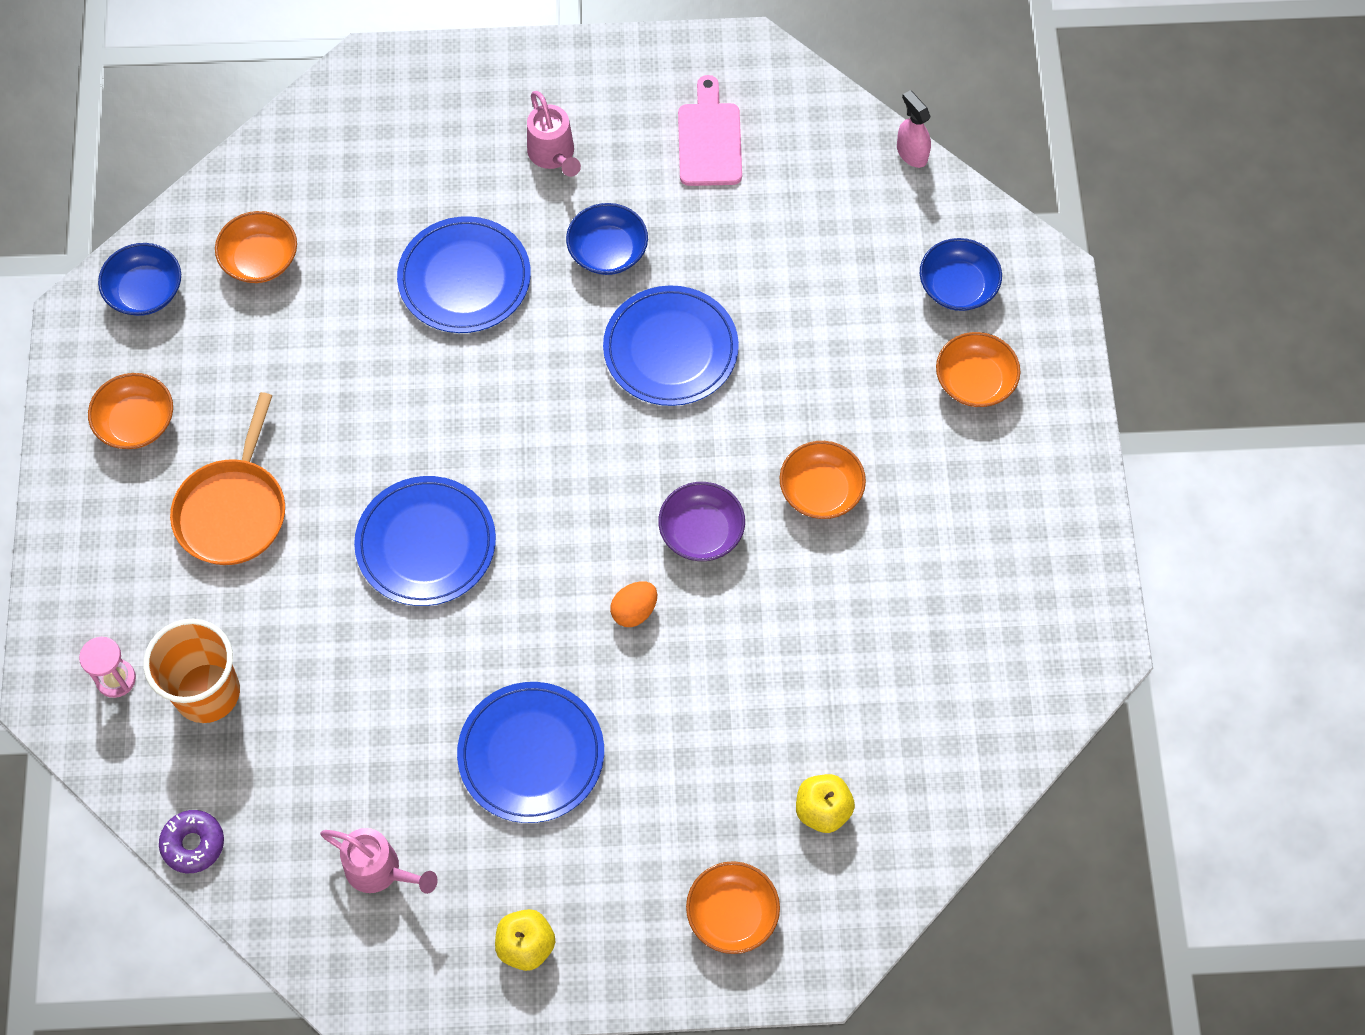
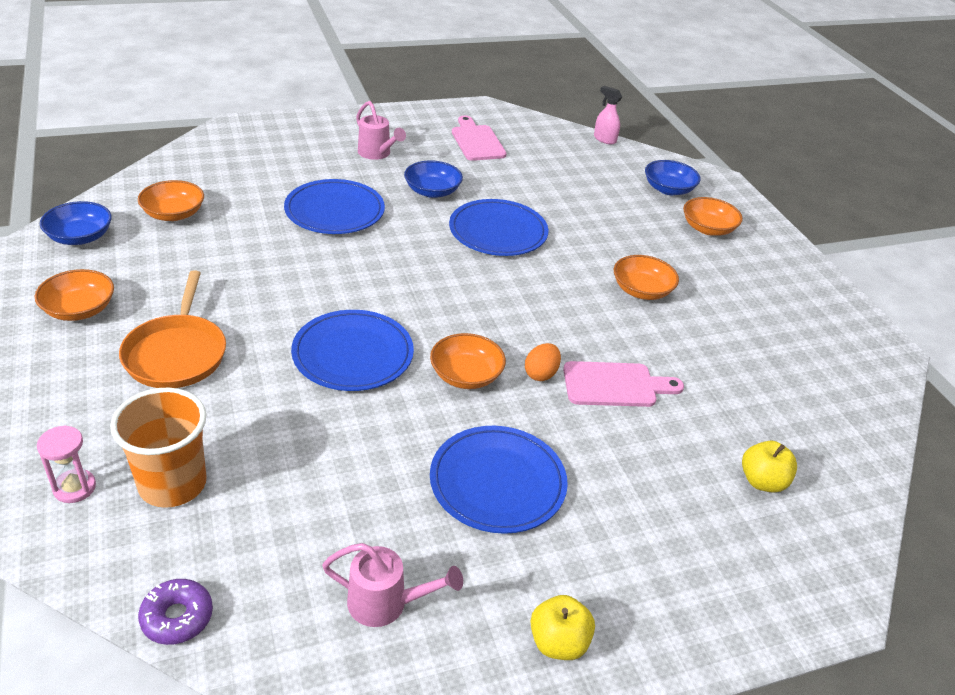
camera: 20 degrees left, 25 degrees down
(701, 532) = (568, 322): purple bowl -> none
(716, 643) = (615, 385): none -> pink cutting board
(732, 914) = (734, 575): orange bowl -> orange bowl (466, 375)

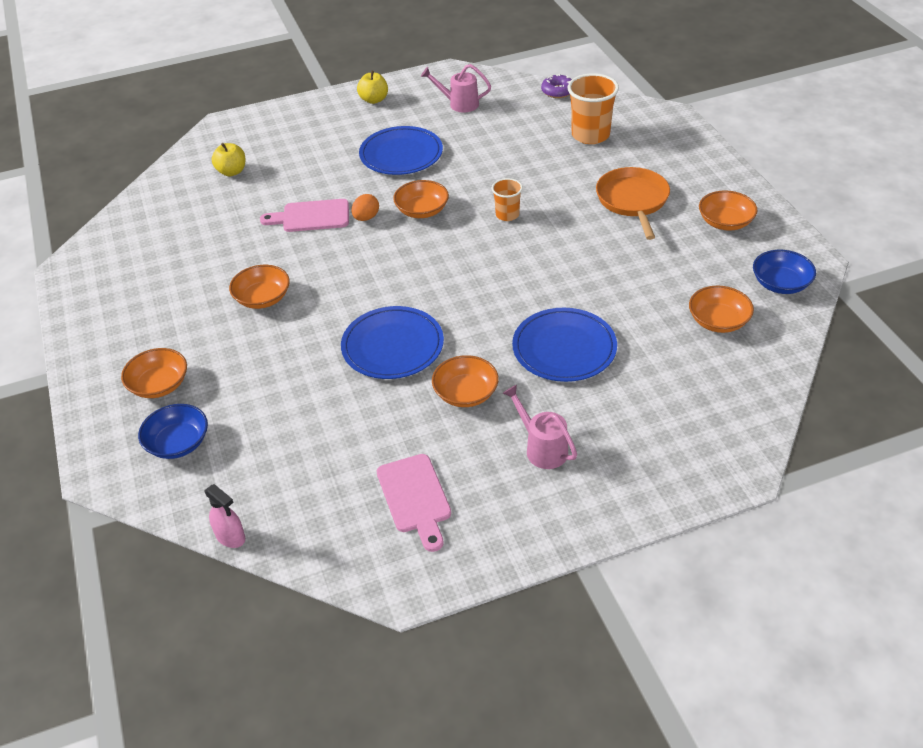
camera: 175 degrees left, 5 degrees up
(74, 488) = (643, 128): pink hourglass -> none
(353, 354) = (507, 215): blue plate -> orange cup
(432, 191) = (465, 393): blue bowl -> orange bowl

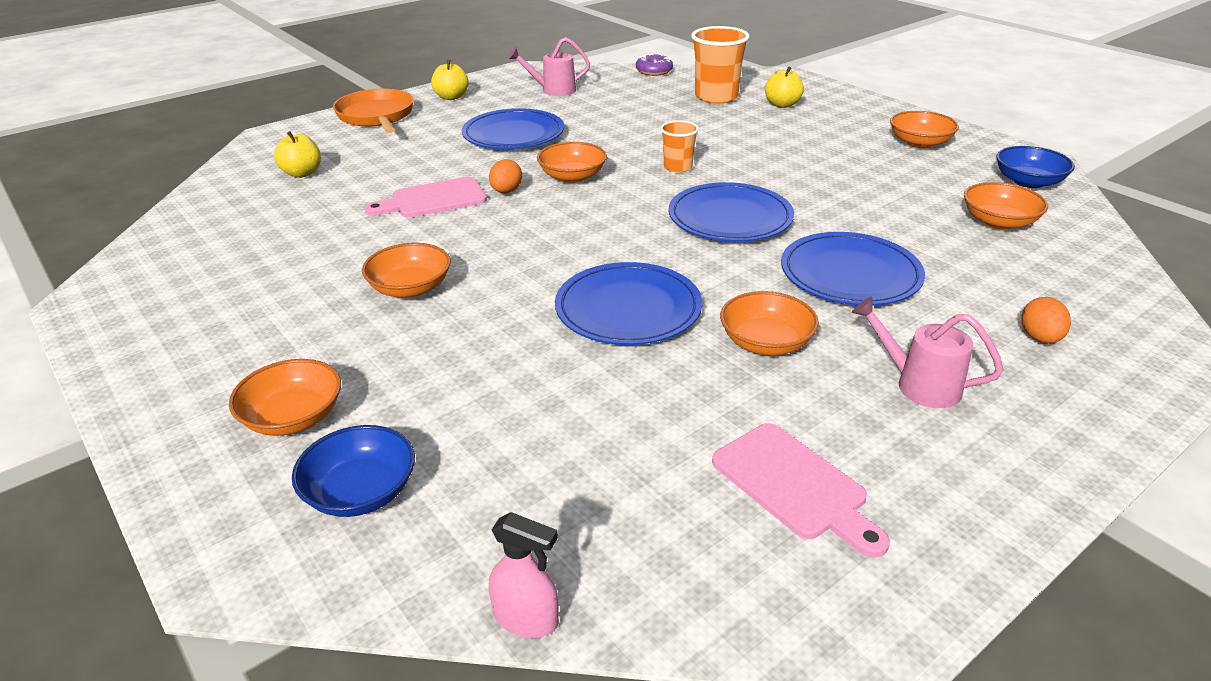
camera: 20 degrees left, 10 degrees down
(513, 276) = (730, 218): none -> blue plate
(633, 201) = (807, 139): orange pan -> orange pan (376, 116)
(641, 154) = (782, 104): none -> yellow apple
(655, 432) = (1040, 338): none -> orange egg

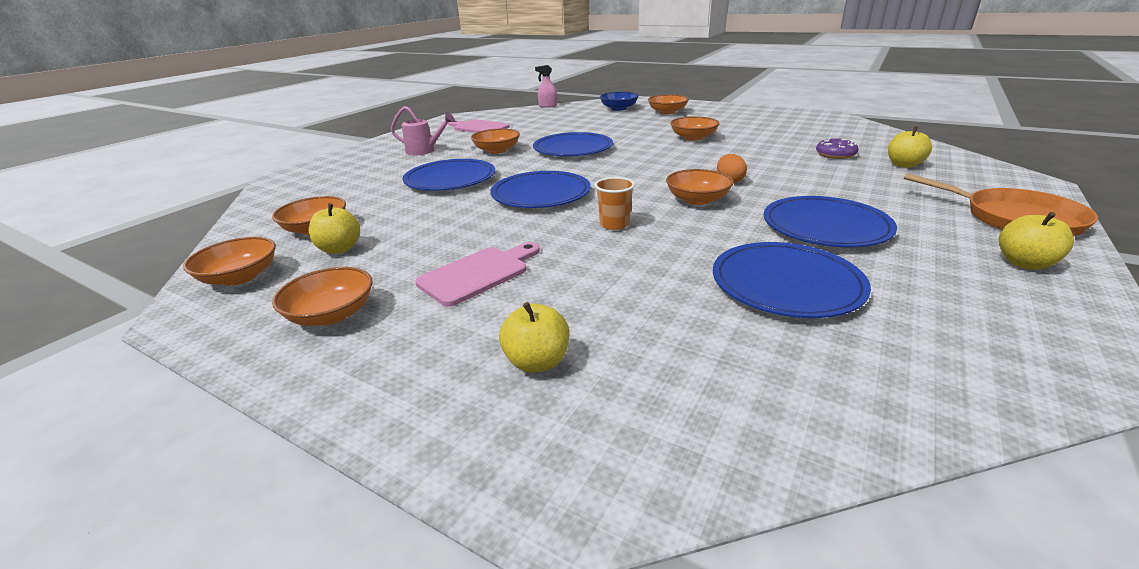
camera: 160 degrees right, 5 degrees down
(433, 199) = (769, 168): pink cutting board -> pink cutting board (478, 274)
(553, 90) = (932, 311): pink watering can -> none
(606, 110) = (786, 284): none -> blue plate
(654, 71) = (870, 430): purple donut -> purple donut (835, 155)
(716, 97) = (660, 357): orange cup -> none
(951, 192) = (339, 249): none -> yellow apple
(1028, 181) = (240, 277): blue bowl -> orange bowl
(1040, 338) = (351, 172): orange egg -> none

